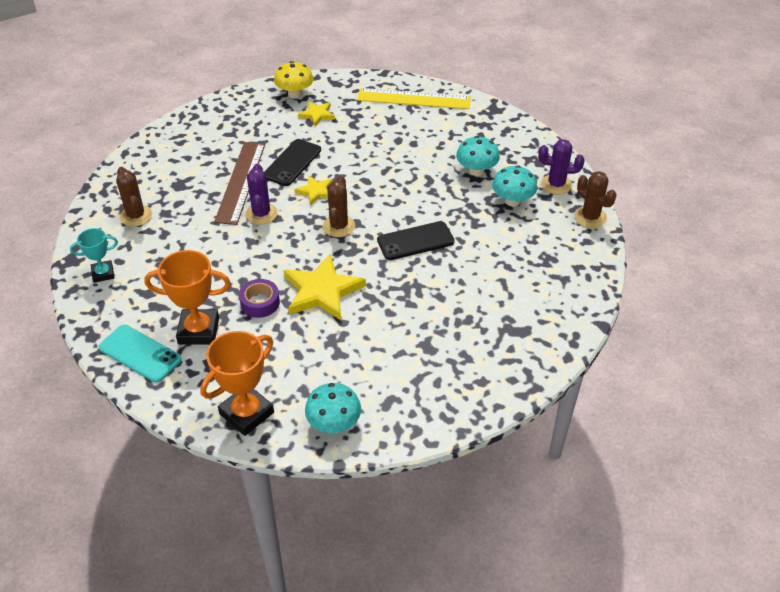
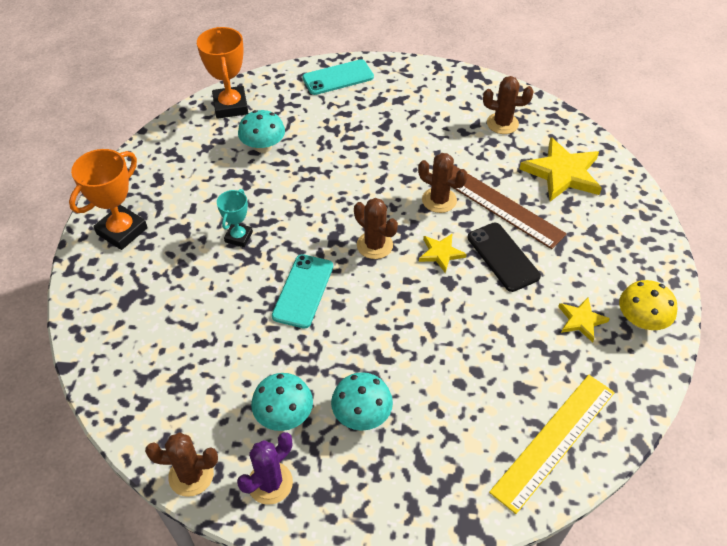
camera: 125 degrees right, 5 degrees up
(103, 273) = (442, 85): turquoise trophy -> turquoise trophy (238, 237)
(198, 330) = (331, 112): orange trophy -> orange trophy (122, 231)
(260, 303) = (327, 154): purple tape -> none
(261, 214) = (439, 200): purple cactus -> brown cactus
(322, 291) = (304, 195): yellow star -> yellow star (562, 173)
(334, 423) = (174, 142): turquoise mushroom -> turquoise mushroom (263, 146)
(415, 241) = (303, 291): black phone -> turquoise phone

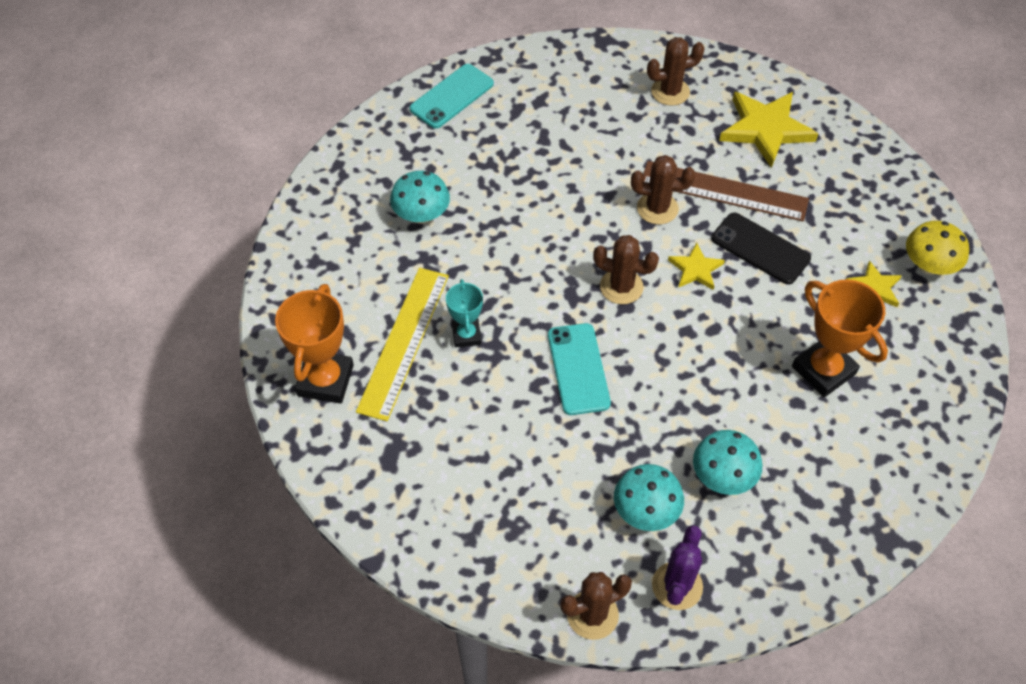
camera: 25 degrees left, 5 degrees up
(230, 106) = (348, 177): orange trophy -> orange trophy (823, 370)
(553, 440) = (917, 423): yellow ruler -> yellow ruler (403, 341)

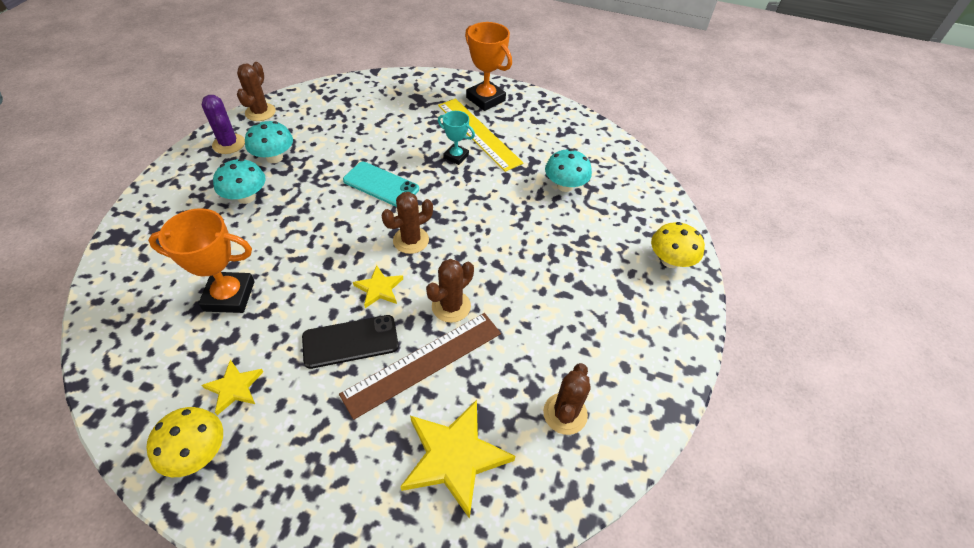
camera: 125 degrees right, 5 degrees down
(452, 96) = (670, 260): turquoise phone -> yellow mushroom

